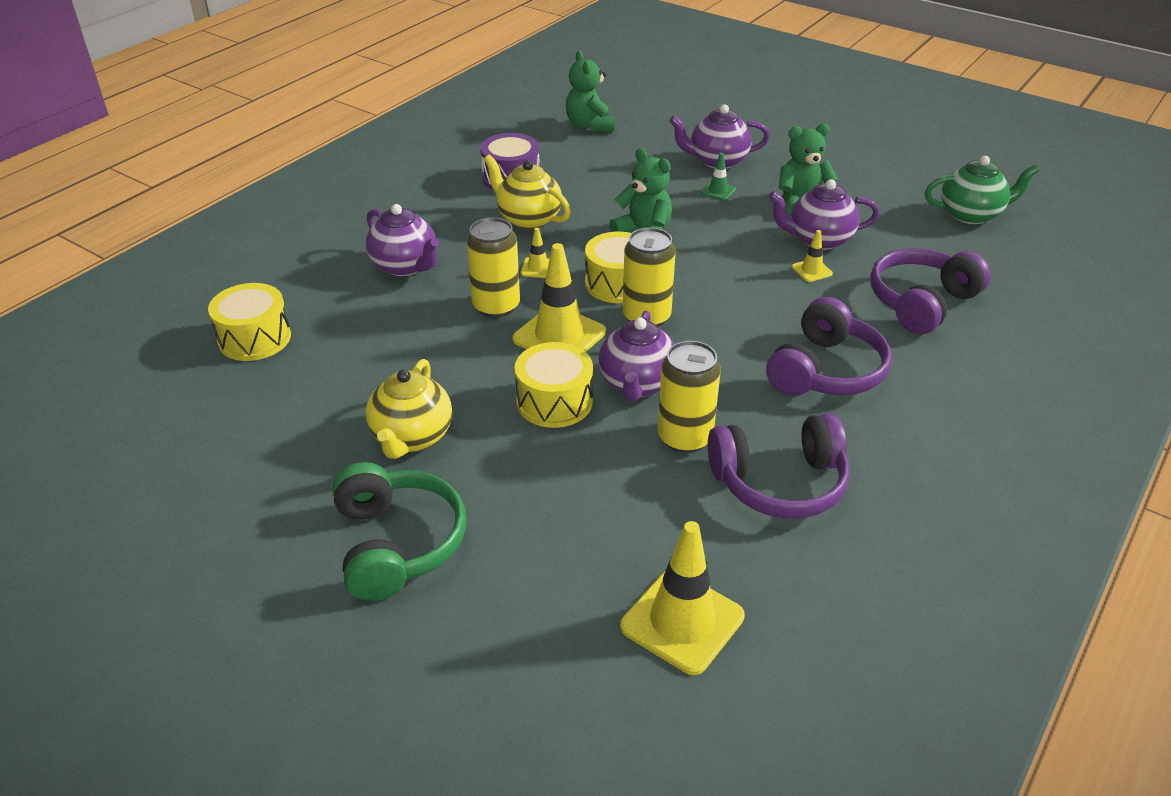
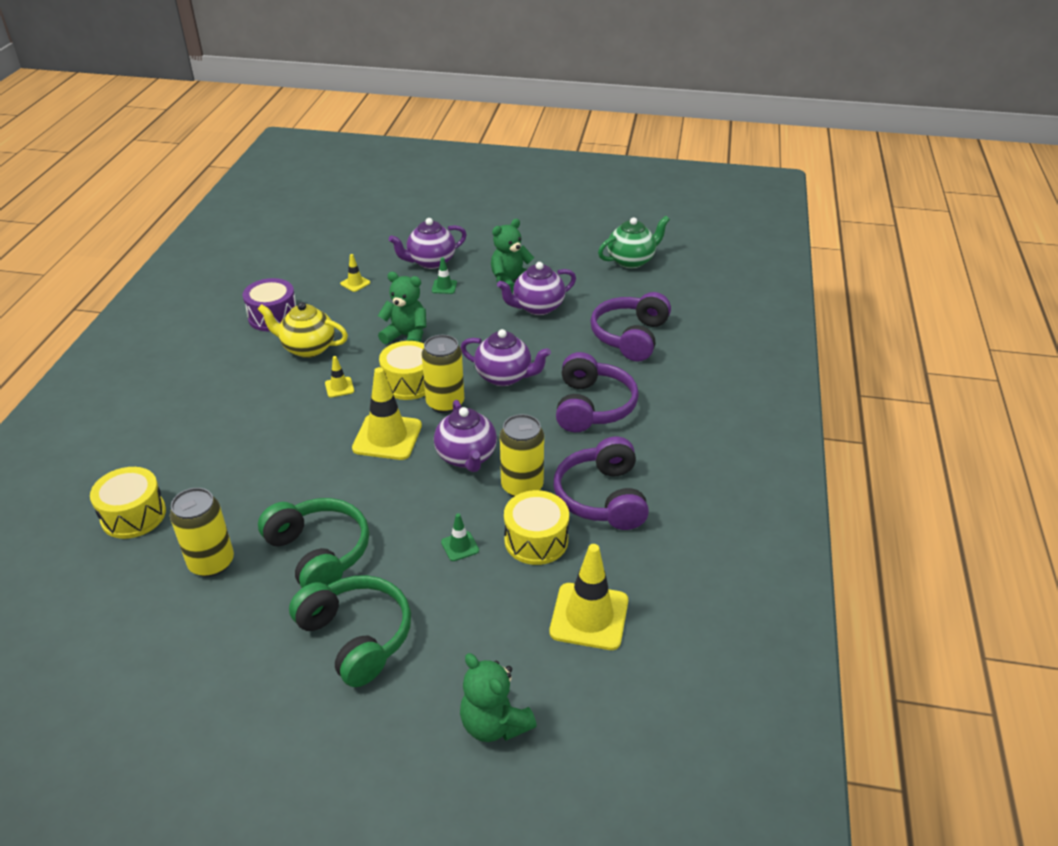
camera: 25 degrees left, 0 degrees up
(405, 266) = (228, 416): purple teapot -> purple teapot (505, 377)
(411, 438) = (319, 553): yellow teapot -> green headphones
(496, 306) = (324, 428): yellow can -> yellow can (211, 563)
(554, 401) = (413, 490): yellow drum -> yellow drum (536, 540)
(571, 482) = (460, 546): none -> green traffic cone
(589, 126) = (312, 255): green teddy bear -> green teddy bear (494, 724)
(779, 482) = (602, 497): purple headphones -> purple headphones turned 120 degrees clockwise
(811, 270) = (544, 333): yellow traffic cone -> yellow traffic cone (355, 283)

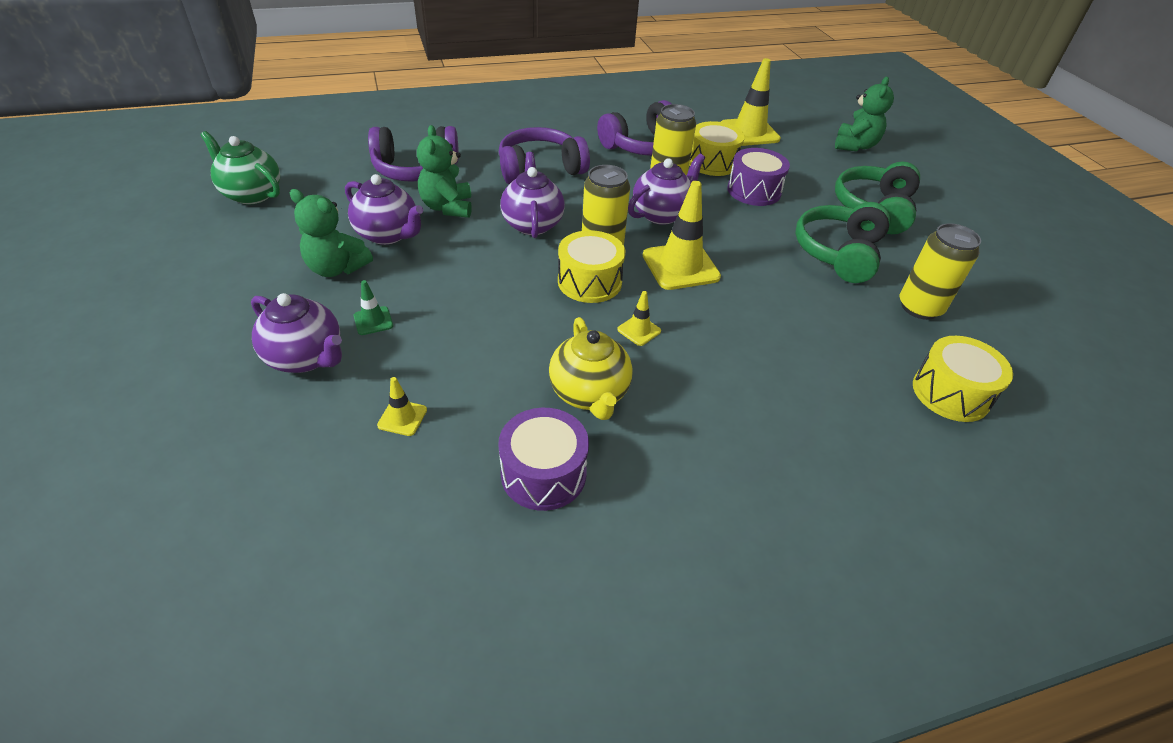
camera: 120 degrees left, 5 degrees up
(406, 336) = (506, 314): green teddy bear -> green teddy bear (447, 207)
(460, 546) = (754, 191): green traffic cone -> purple drum

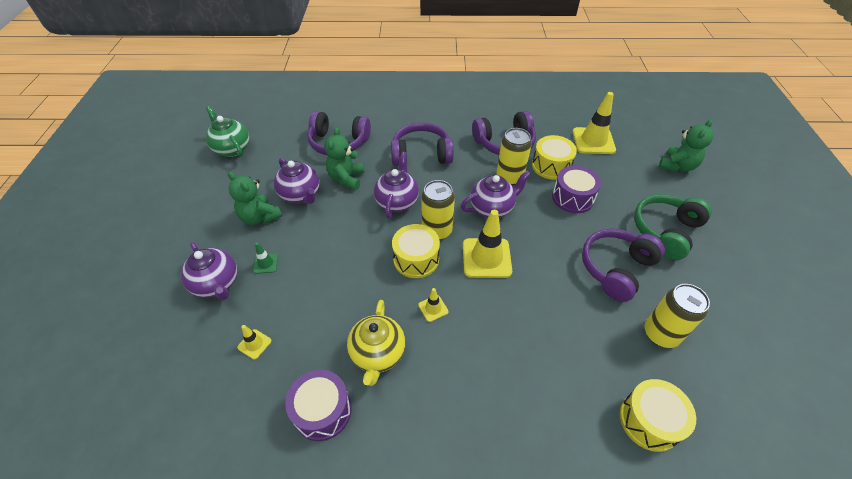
camera: 20 degrees right, 5 degrees up
(839, 253) = (616, 268): green headphones -> purple headphones

